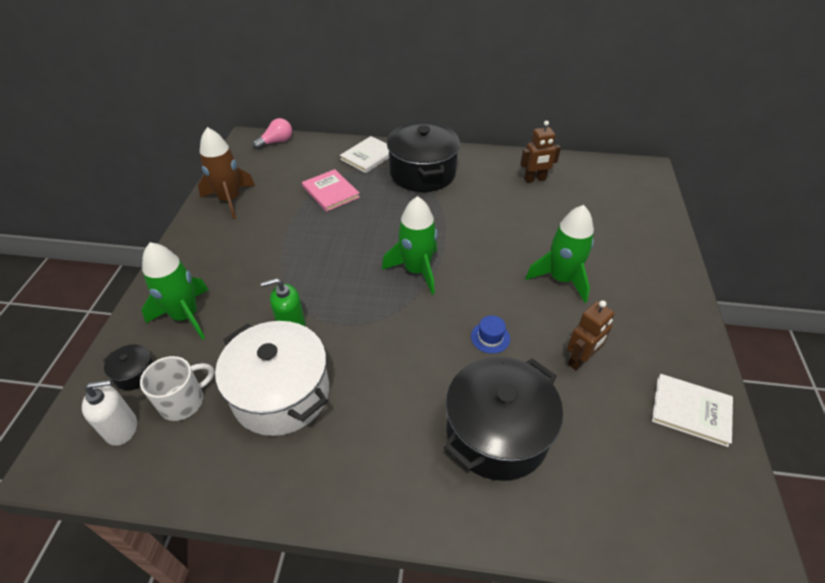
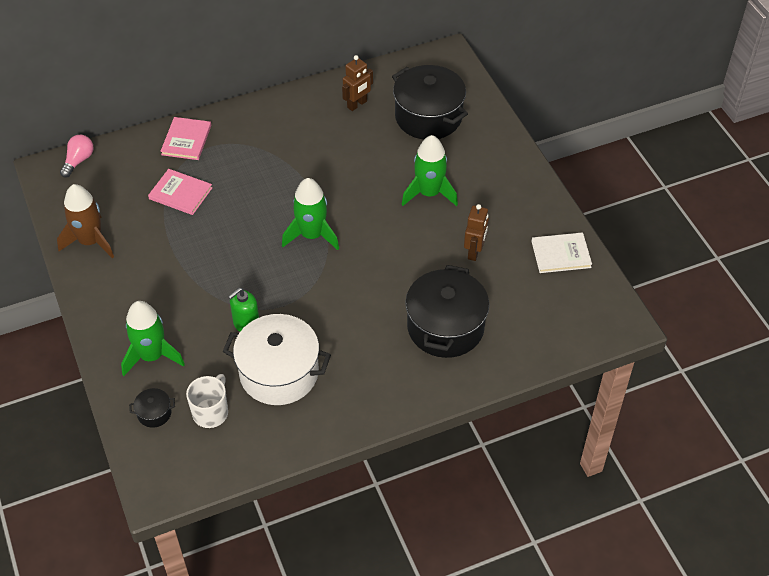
camera: 30 degrees left, 5 degrees up
(122, 428) = (182, 449): white soap dispenser -> none
(368, 156) = (186, 140): white book -> pink book
(422, 173) = (252, 138): black pot -> black pot (428, 117)
(490, 337) = (403, 264): blue hat -> none

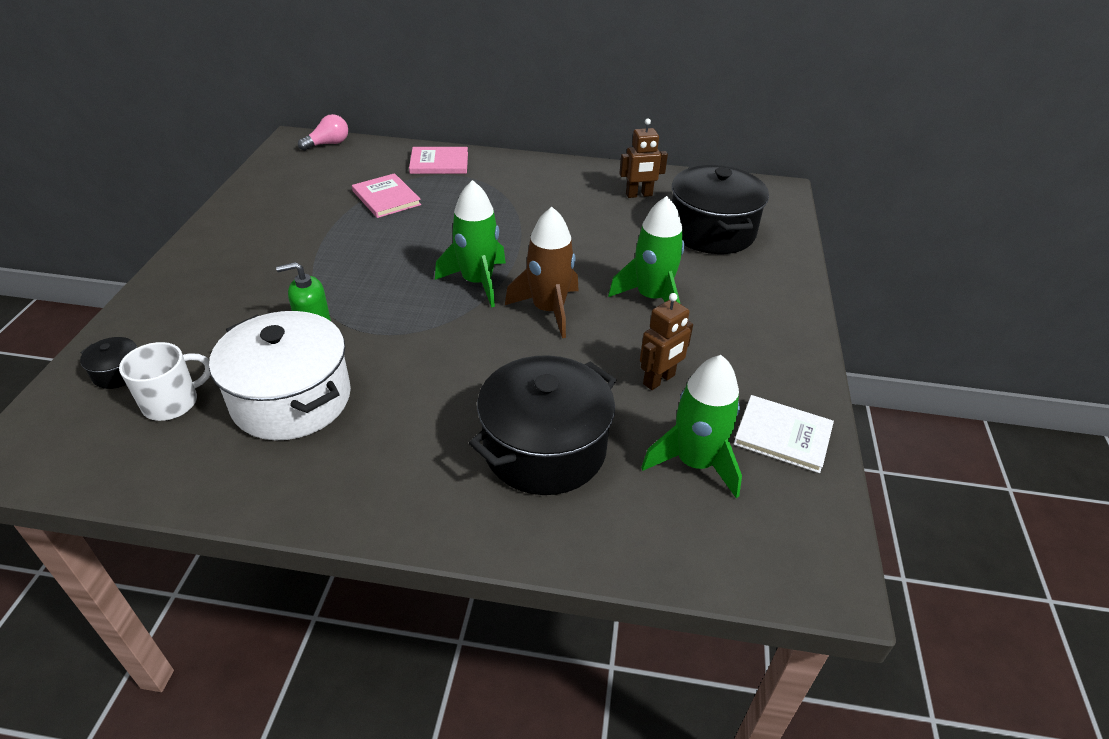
camera: 30 degrees right, 10 degrees down
(90, 241) = (261, 201): brown rocket -> brown rocket (548, 310)
(152, 356) = (189, 317): green rocket -> green rocket (695, 463)
(186, 140) = (439, 163): pink book -> pink book turned 45 degrees clockwise

